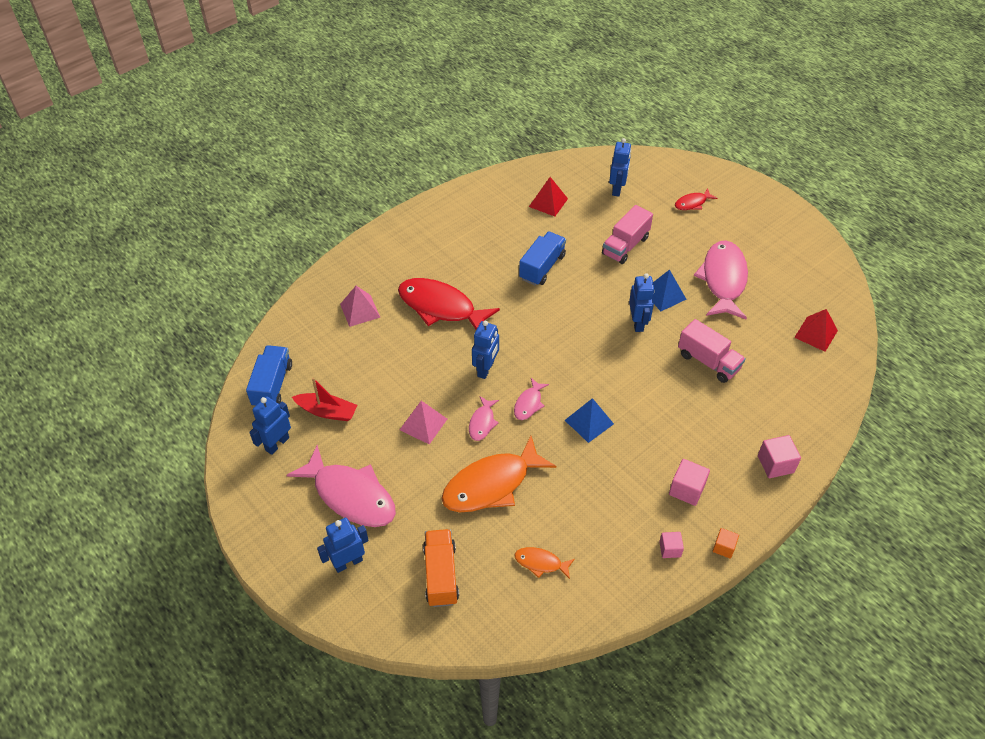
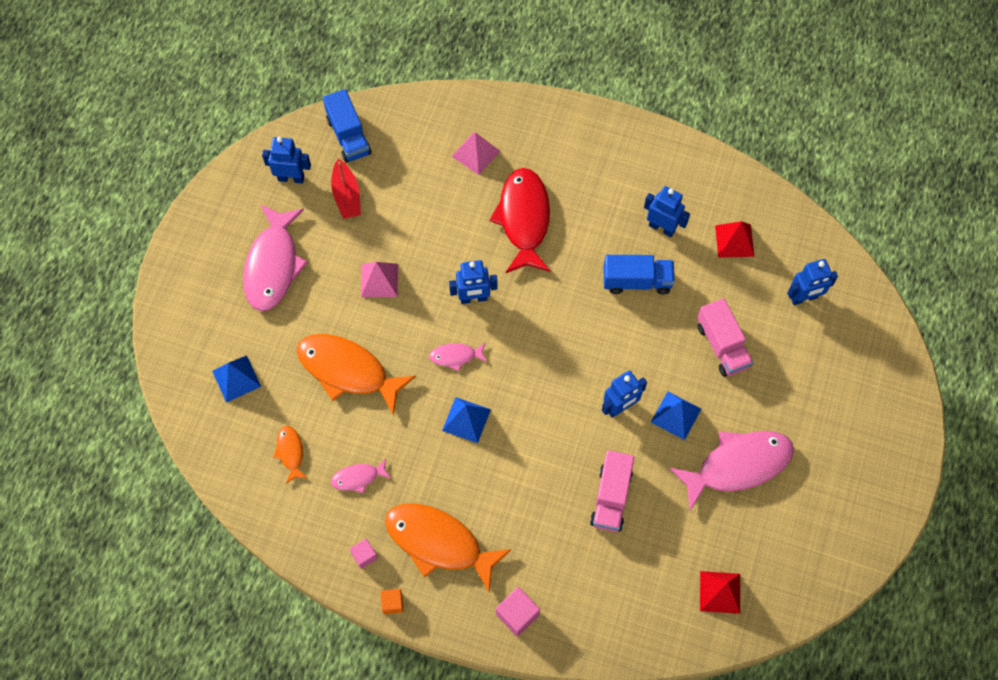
camera: 60 degrees right, 15 degrees up
(272, 385) = (348, 136): blue truck -> blue truck turned 90 degrees clockwise
(348, 562) = (209, 301): blue robot -> blue robot (662, 228)
(441, 575) = (236, 378): orange truck -> blue pyramid
(482, 422) = (410, 328): pink fish -> pink fish (358, 478)
(625, 246) = (722, 346): pink truck -> pink truck turned 120 degrees counterclockwise
(687, 489) = (439, 543): pink cube -> orange fish
(692, 203) = (836, 384): red fish -> none

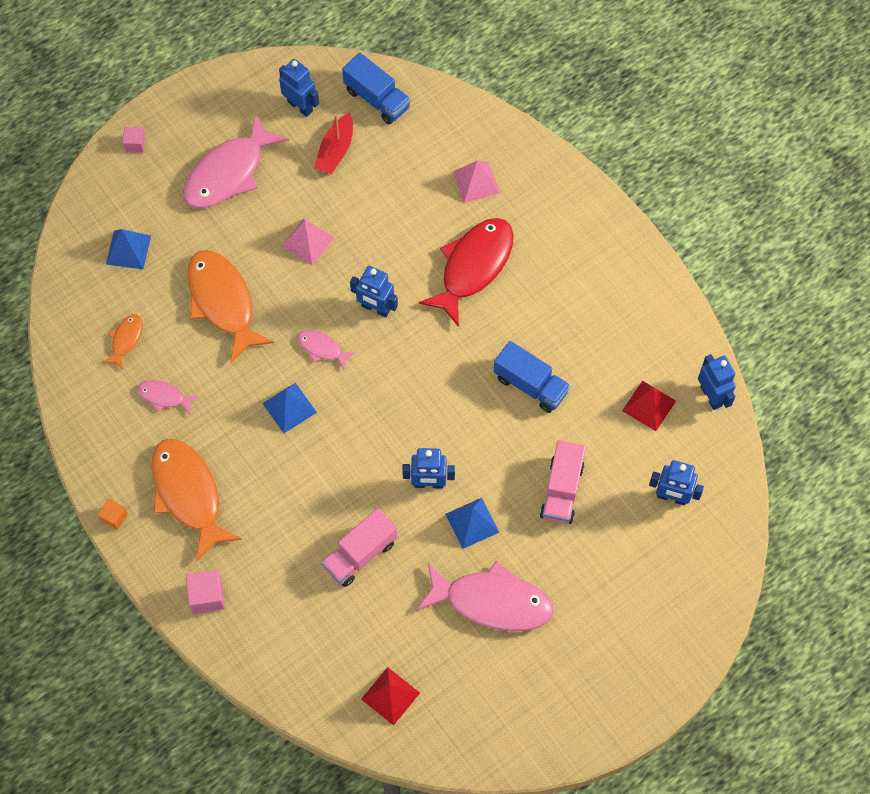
camera: 35 degrees right, 0 degrees up
(348, 136) = (377, 99): blue truck -> blue truck turned 60 degrees counterclockwise
(364, 556) = (121, 463): pink cube -> pink cube (135, 144)
(662, 228) = (591, 352): blue robot -> blue robot (711, 396)

